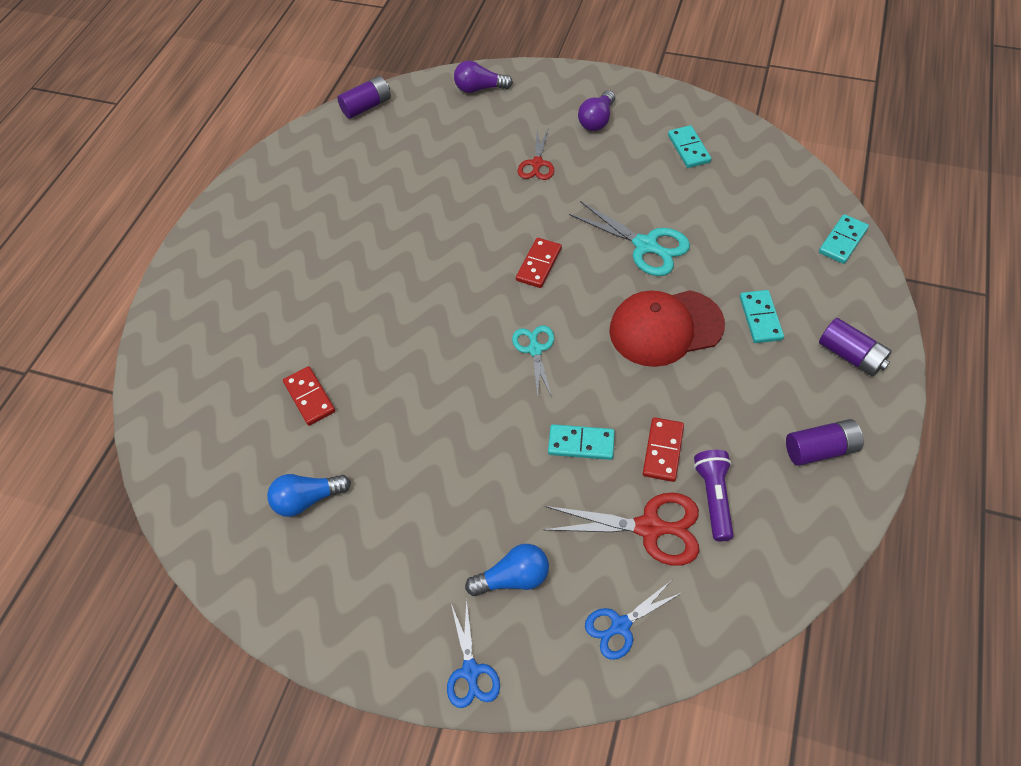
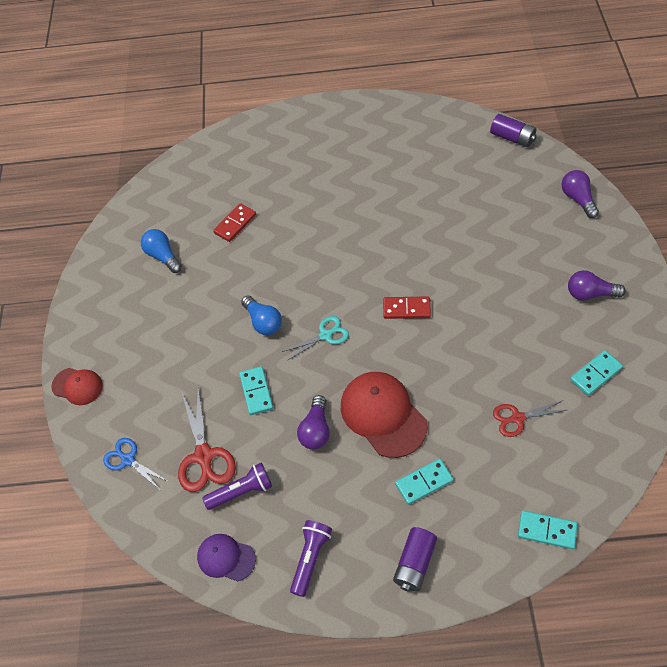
camera: 70 degrees right, 0 degrees up
(471, 671) = (77, 386): blue scissors -> red cap
(513, 578) = (143, 387): blue light bulb -> blue light bulb (263, 322)
(537, 164) = (513, 269): red scissors -> red scissors (517, 418)
(645, 245) = (462, 375): turquoise scissors -> none
(659, 397) = (316, 430): none -> purple light bulb
(663, 451) = (269, 446): red domino -> none
(797, 539) = (226, 558): none -> purple cap
(820, 449) = (310, 558): purple battery -> purple flashlight

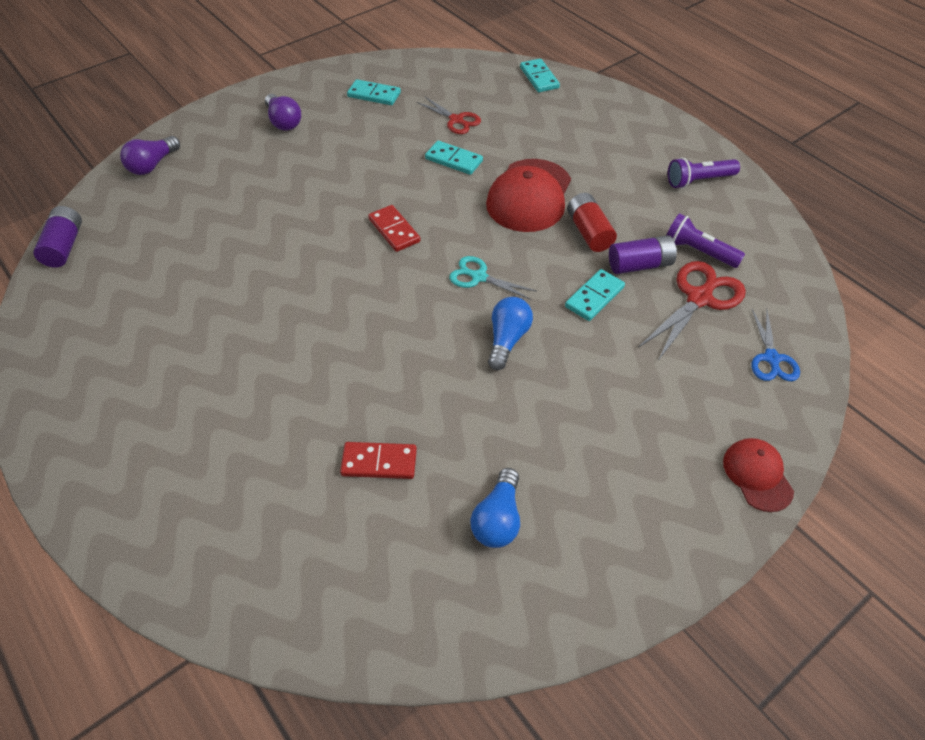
camera: 130 degrees left, 5 degrees down
(226, 558) = (760, 230): purple cap -> none
(316, 430) = (589, 232): purple light bulb -> red battery
(414, 563) = (636, 127): purple battery -> purple battery (640, 265)
(424, 482) = (566, 147): turquoise domino -> turquoise domino (453, 160)

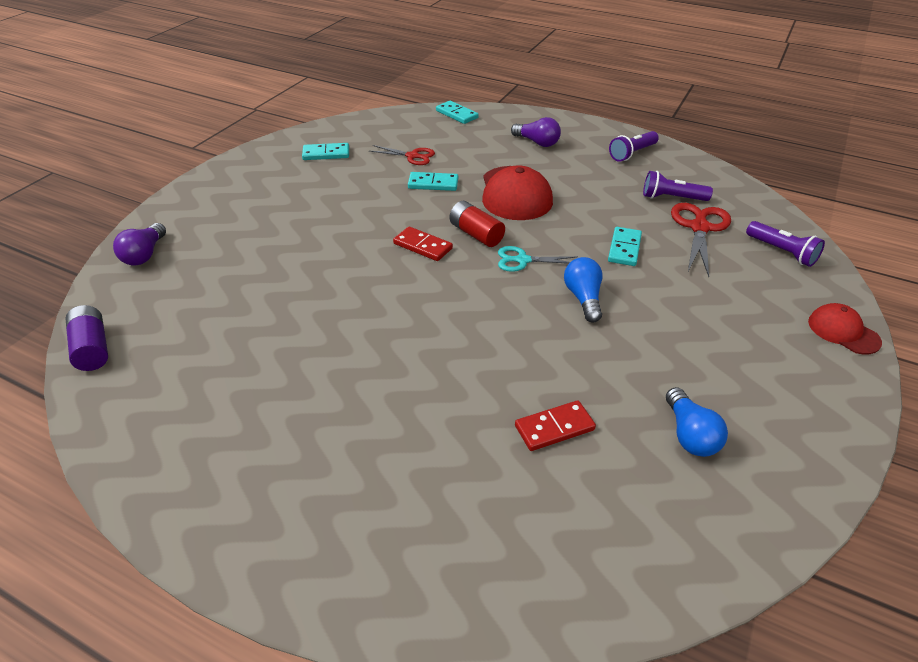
camera: 25 degrees left, 10 degrees down
(283, 122) = (256, 191): purple light bulb -> purple light bulb (537, 142)
(589, 232) = (582, 206): red battery -> red battery (476, 234)
(640, 265) = (639, 218): purple battery -> none
(771, 358) = (782, 252): blue scissors -> purple flashlight

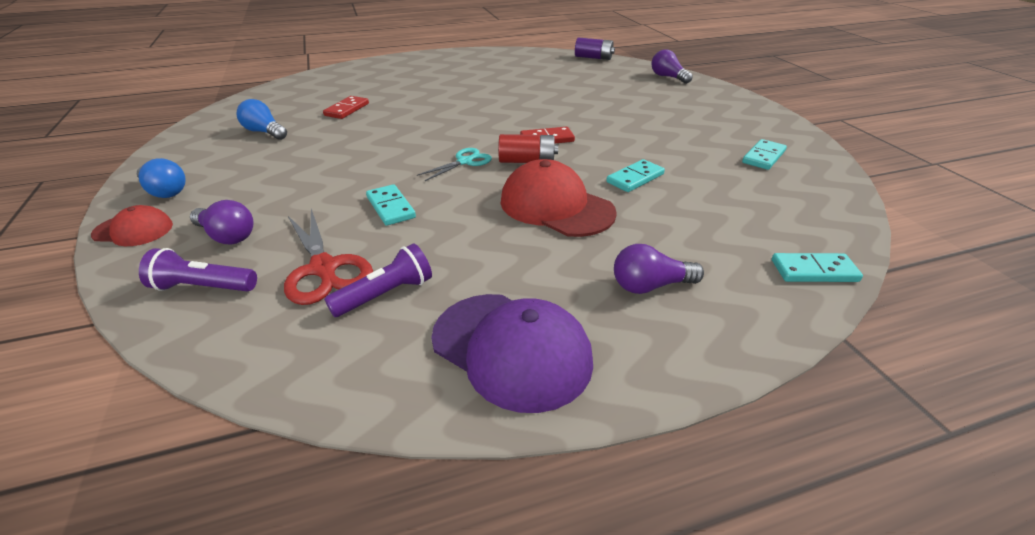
camera: 135 degrees right, 5 degrees down
(412, 156) = (709, 191): red scissors -> none
(583, 298) = (389, 160): blue light bulb -> blue light bulb (165, 191)
(632, 154) = (511, 349): purple flashlight -> purple cap
(761, 285) = (227, 236): none -> purple light bulb

